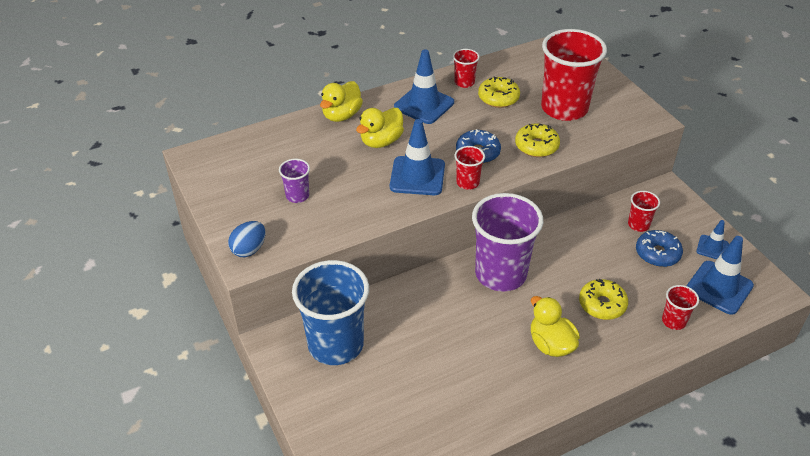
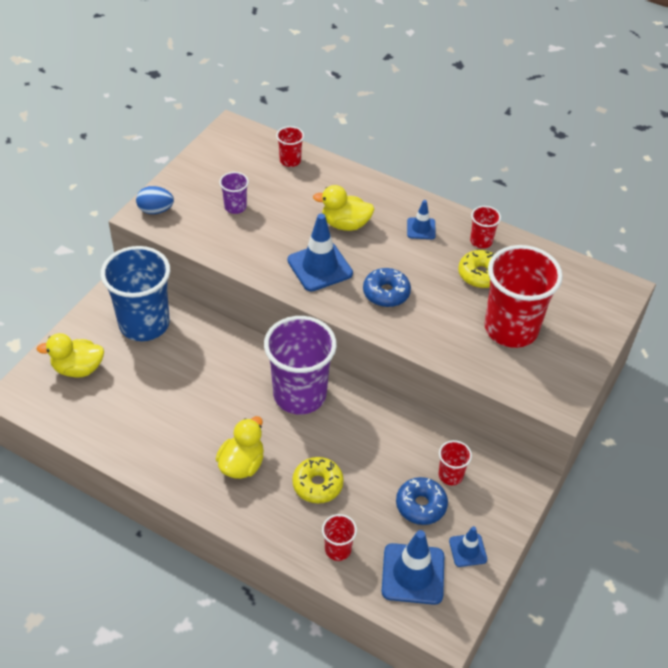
camera: 55 degrees right, 5 degrees up
(341, 115) = (357, 184): yellow duck -> yellow duck (78, 368)
(424, 105) = (421, 228): blue traffic cone -> blue traffic cone, size x0.55
(467, 183) = (339, 303): red cup -> red cup (290, 161)
(536, 146) = (432, 330): yellow donut -> none

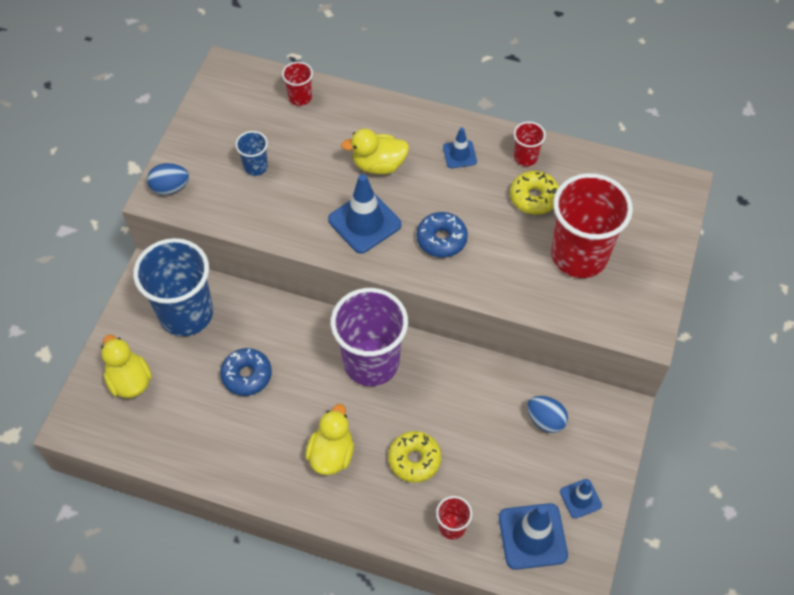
camera: 10 degrees left, 10 degrees up
(78, 368) = (130, 381): yellow duck -> yellow duck turned 75 degrees clockwise
(235, 207) = (255, 166): purple cup -> blue cup
(421, 505) = (523, 460): blue donut -> blue donut (247, 375)
(450, 475) = (545, 420): red cup -> blue egg

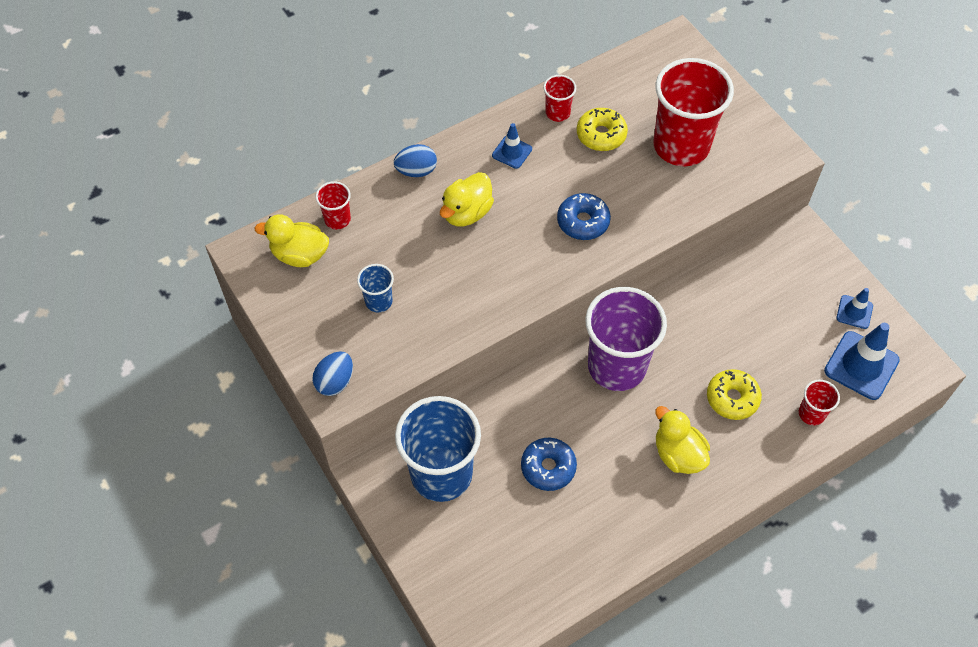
camera: 50 degrees left, 0 degrees up
(130, 381) = (470, 566): yellow duck -> yellow duck (299, 255)
(364, 222) = (515, 262): blue traffic cone -> none
(545, 420) = (770, 286): blue egg -> blue egg (416, 171)

